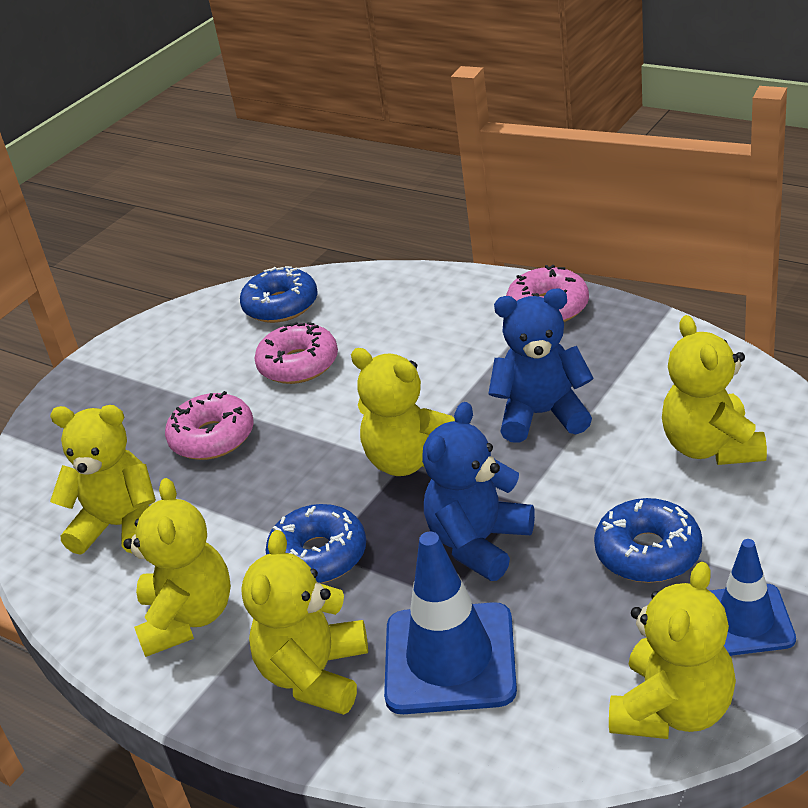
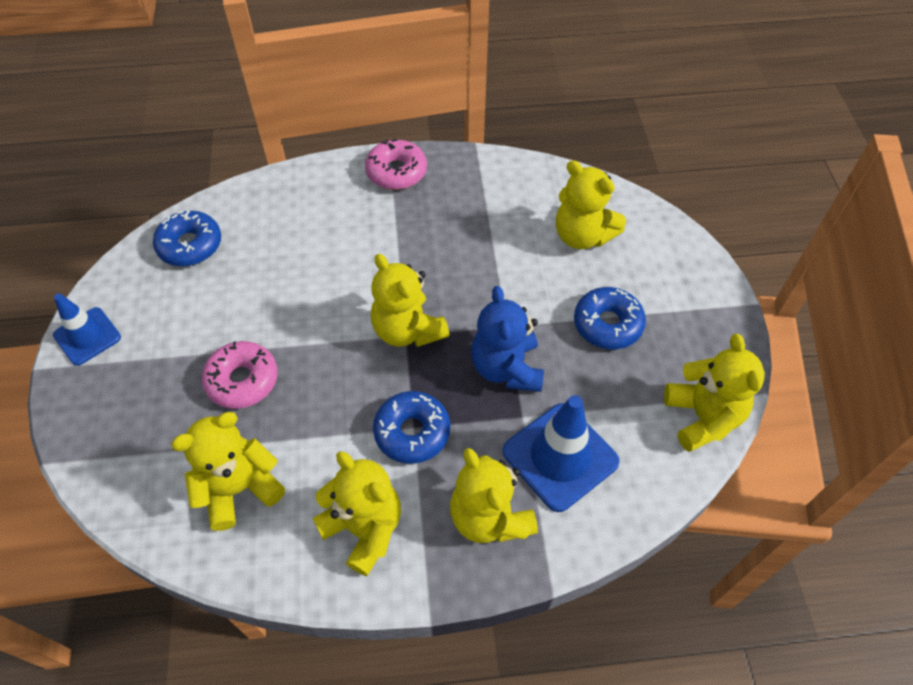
camera: 45 degrees left, 20 degrees up
(298, 364) = (253, 290): pink donut -> none
(409, 460) = (408, 330): yellow teddy bear -> yellow teddy bear turned 60 degrees clockwise
(542, 415) = (464, 256): blue teddy bear -> none
(745, 620) = (691, 341): blue traffic cone -> blue traffic cone (87, 336)

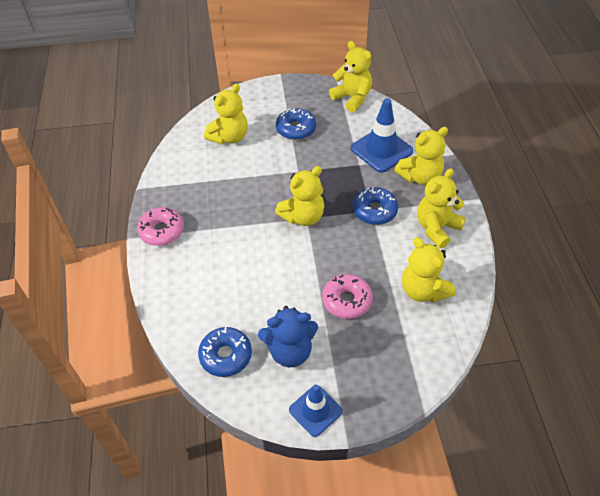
camera: 90 degrees left, 5 degrees down
(506, 368) = (328, 171): blue teddy bear -> blue teddy bear (290, 351)
(702, 417) = (352, 98): yellow teddy bear -> yellow teddy bear turned 60 degrees clockwise

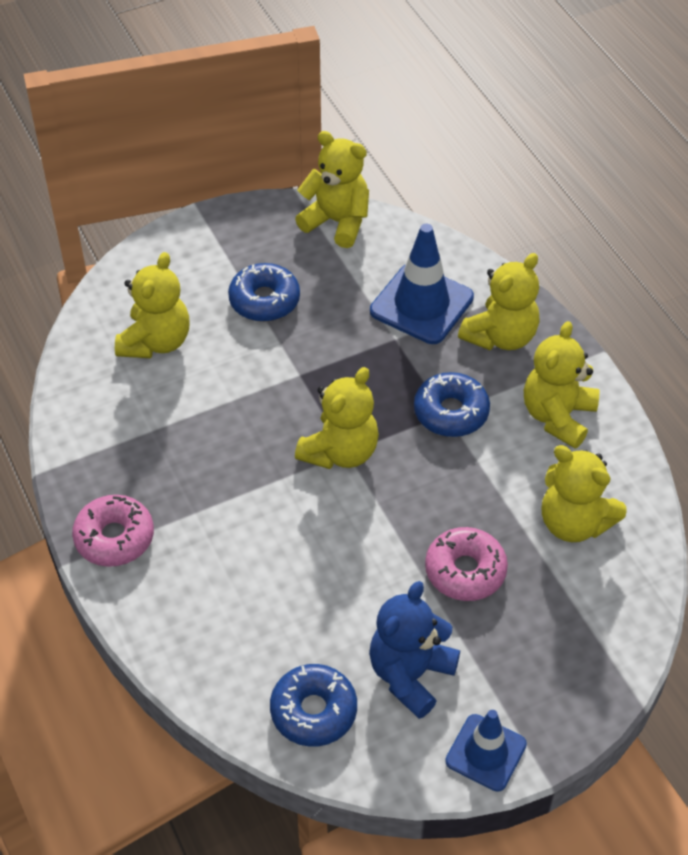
camera: 20 degrees left, 0 degrees up
(290, 351) = (410, 675): blue teddy bear -> blue teddy bear turned 150 degrees clockwise

